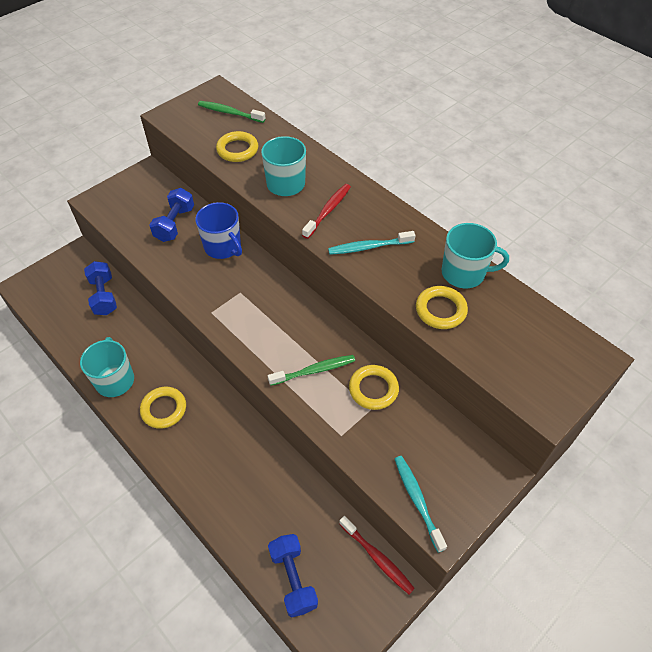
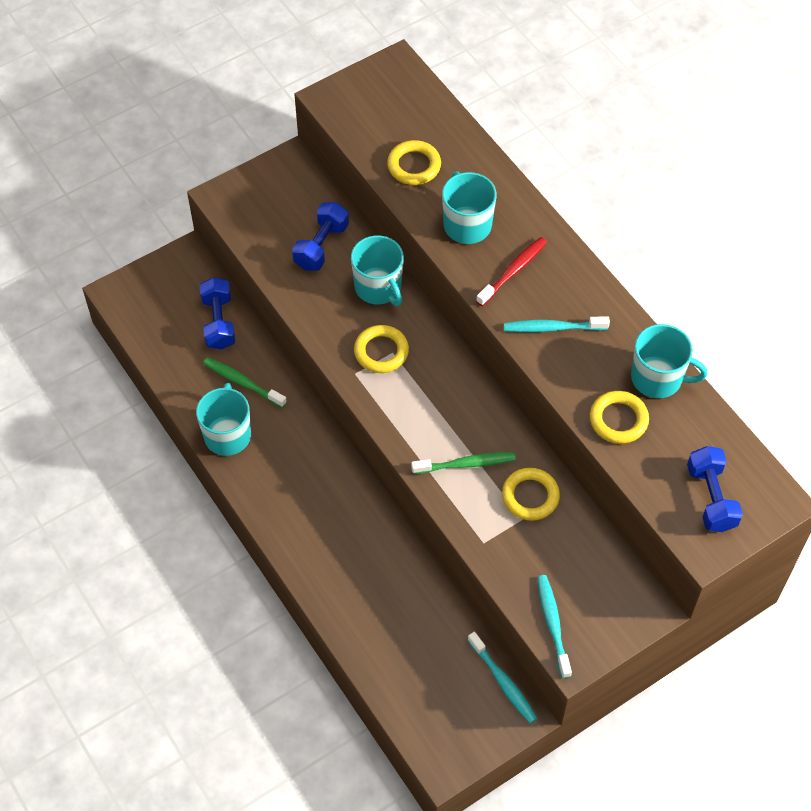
camera: 10 degrees right, 5 degrees up
(164, 409) = (283, 479): yellow ring -> yellow ring (381, 351)
(223, 247) = (378, 287): blue mug -> turquoise mug
(230, 113) = (411, 106): green toothbrush -> green toothbrush (243, 383)
(293, 579) = (408, 687): blue dumbbell -> blue dumbbell (711, 498)
(377, 557) = (503, 681): red toothbrush -> turquoise toothbrush

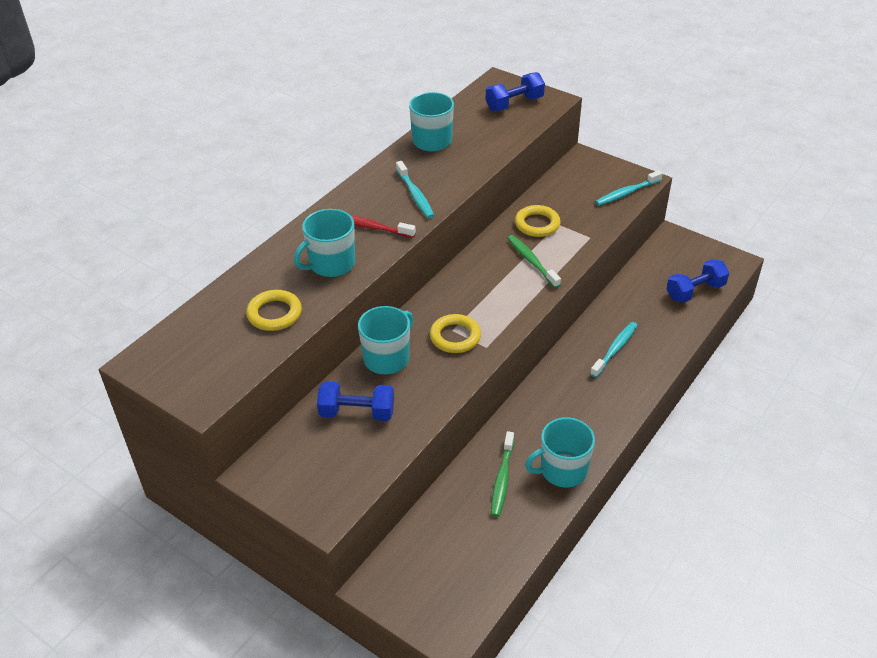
camera: 110 degrees left, 15 degrees down
(219, 322) = (444, 524): blue dumbbell -> blue dumbbell (695, 291)
(503, 681) = (656, 250): turquoise toothbrush -> turquoise toothbrush (615, 349)
(618, 420) = (479, 150): yellow ring -> none

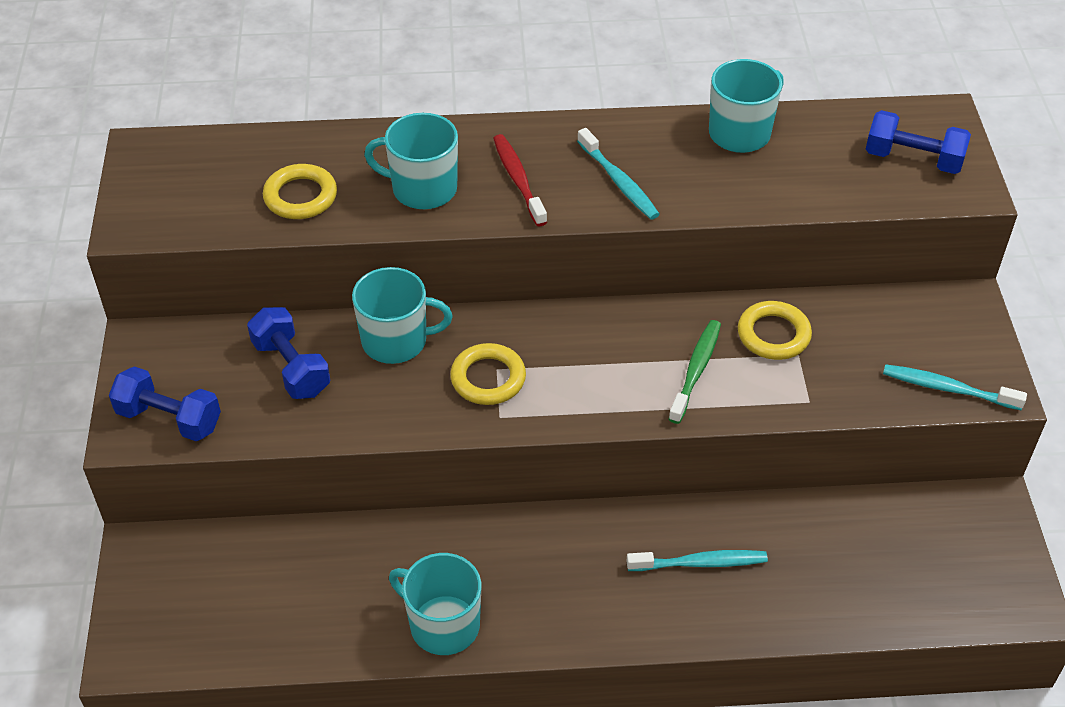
camera: 50 degrees right, 5 degrees up
(415, 195) = (618, 181): turquoise toothbrush -> turquoise toothbrush turned 60 degrees counterclockwise
(502, 478) = (379, 573): green toothbrush -> none
(695, 291) = (909, 592): blue dumbbell -> blue dumbbell (169, 419)

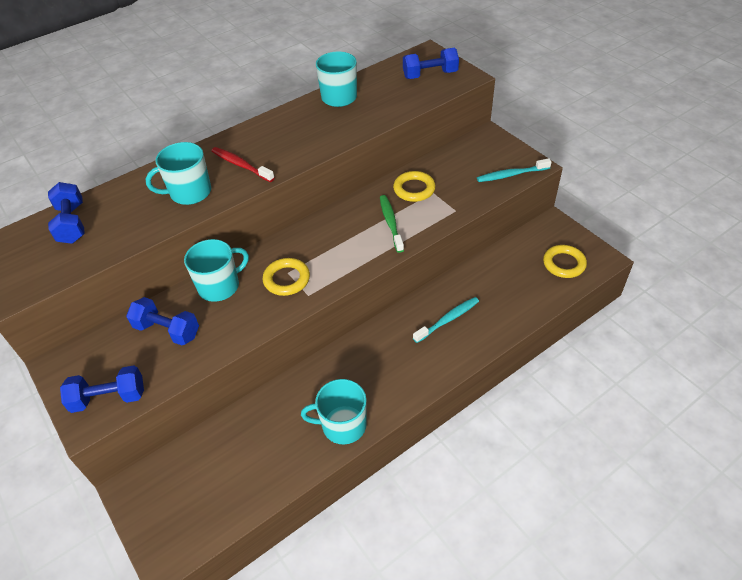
camera: 30 degrees left, 0 degrees up
(252, 162) = (72, 224): none -> blue dumbbell
(300, 196) = (117, 228): yellow ring -> yellow ring (564, 264)
(618, 181) = (296, 143): turquoise toothbrush -> none

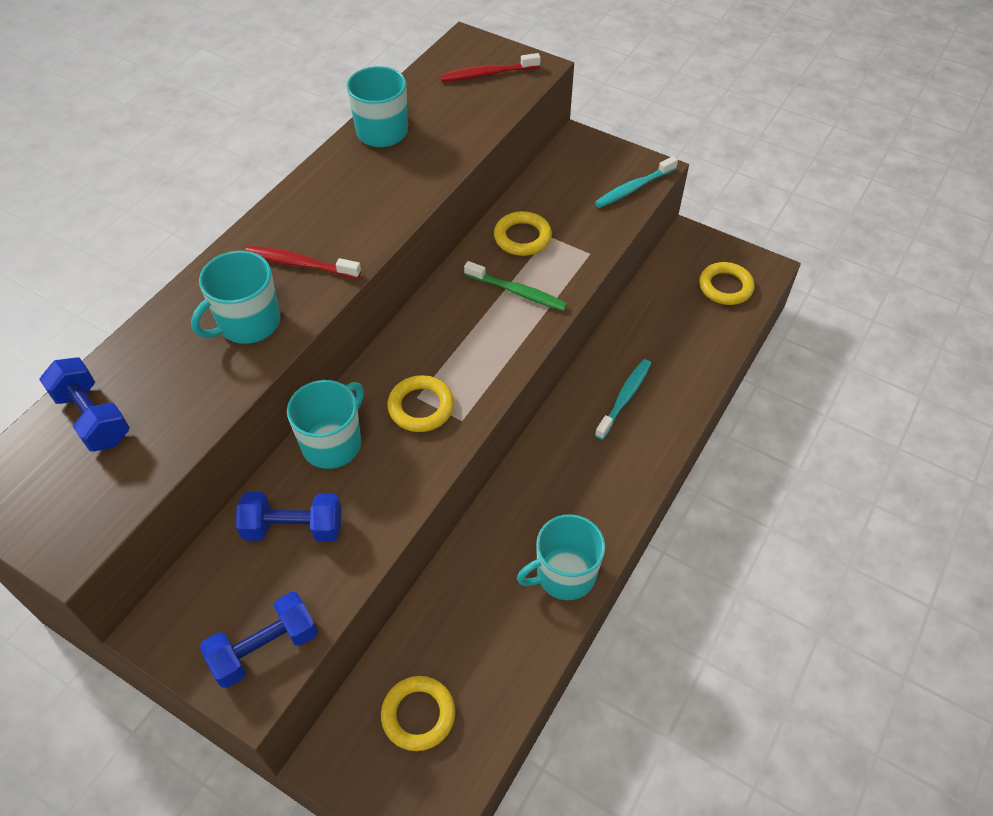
camera: 25 degrees left, 5 degrees up
(199, 482) = (418, 715): none -> yellow ring
(391, 223) = (517, 292): green toothbrush -> green toothbrush turned 150 degrees clockwise
(430, 75) = (488, 74): blue dumbbell -> red toothbrush

